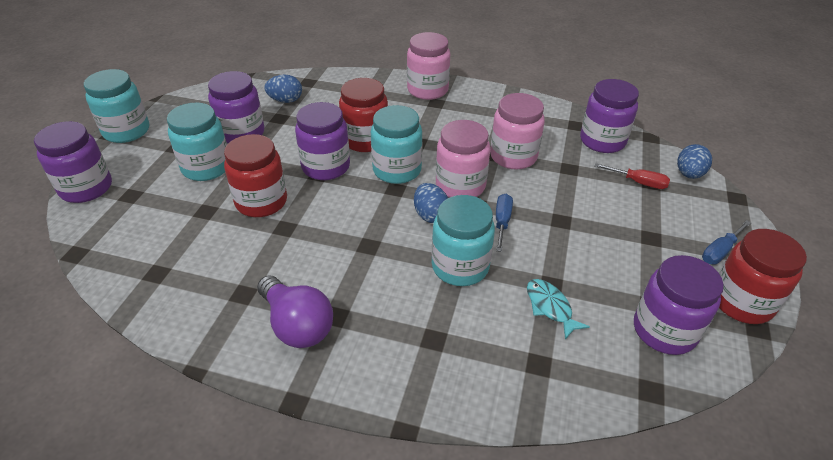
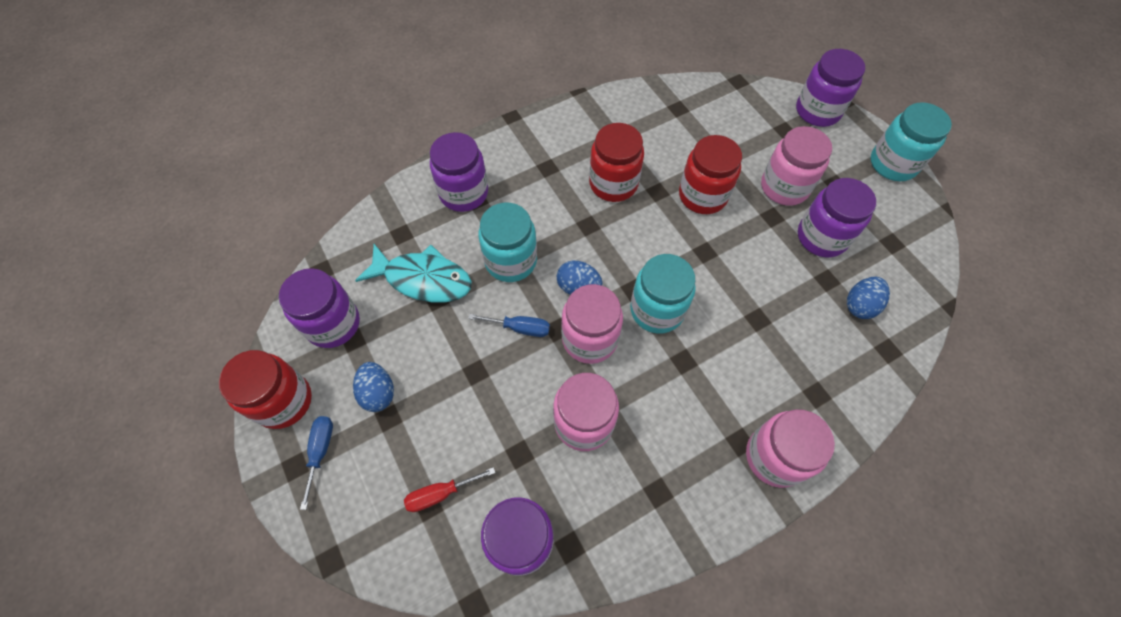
camera: 135 degrees right, 20 degrees up
(206, 167) = (784, 187): turquoise jar -> pink jar
(297, 325) = (561, 147): purple light bulb -> none
(326, 167) = (711, 263): purple jar -> purple jar (464, 193)
(365, 140) = (726, 321): red jar -> red jar (613, 183)
(502, 222) = (520, 328): blue screwdriver -> blue screwdriver turned 45 degrees counterclockwise
(550, 307) = (423, 279): turquoise fish -> turquoise fish, size x1.74
(689, 174) = (396, 560): blue egg -> blue egg (378, 393)

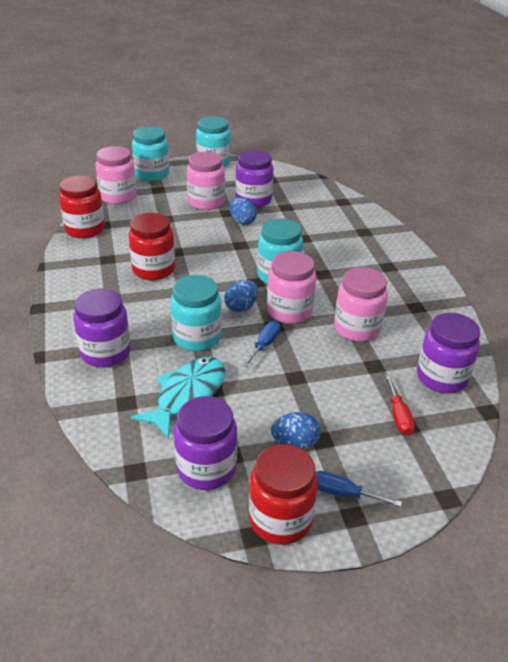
camera: 75 degrees left, 25 degrees down
(702, 195) = (192, 234): red jar -> red jar (85, 229)
(775, 457) = (401, 256): pink jar -> pink jar (118, 196)
(817, 111) = (152, 174): purple jar -> turquoise jar
(860, 305) = (309, 201): blue egg -> blue egg (242, 221)

